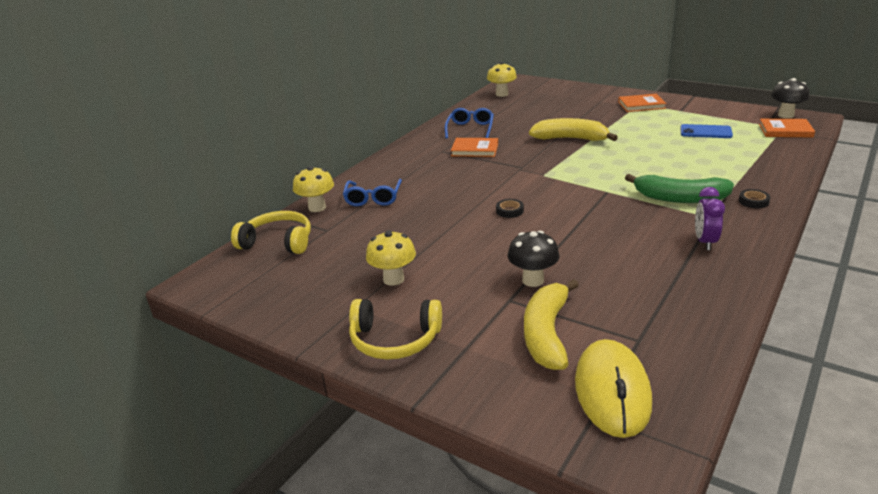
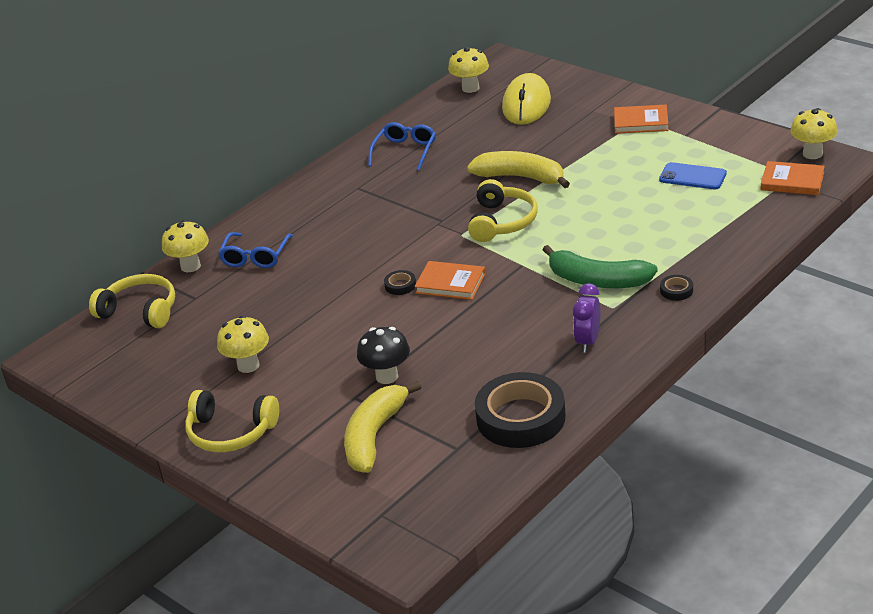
camera: 10 degrees right, 5 degrees up
(475, 150) = (397, 188): orange book -> orange book (450, 283)
(573, 165) = (502, 222): none -> yellow headphones
(612, 391) = (406, 495): yellow mouse -> yellow mouse (526, 104)
(685, 307) = (520, 417): none -> black tape
(785, 115) = (812, 154): black mushroom -> yellow mushroom

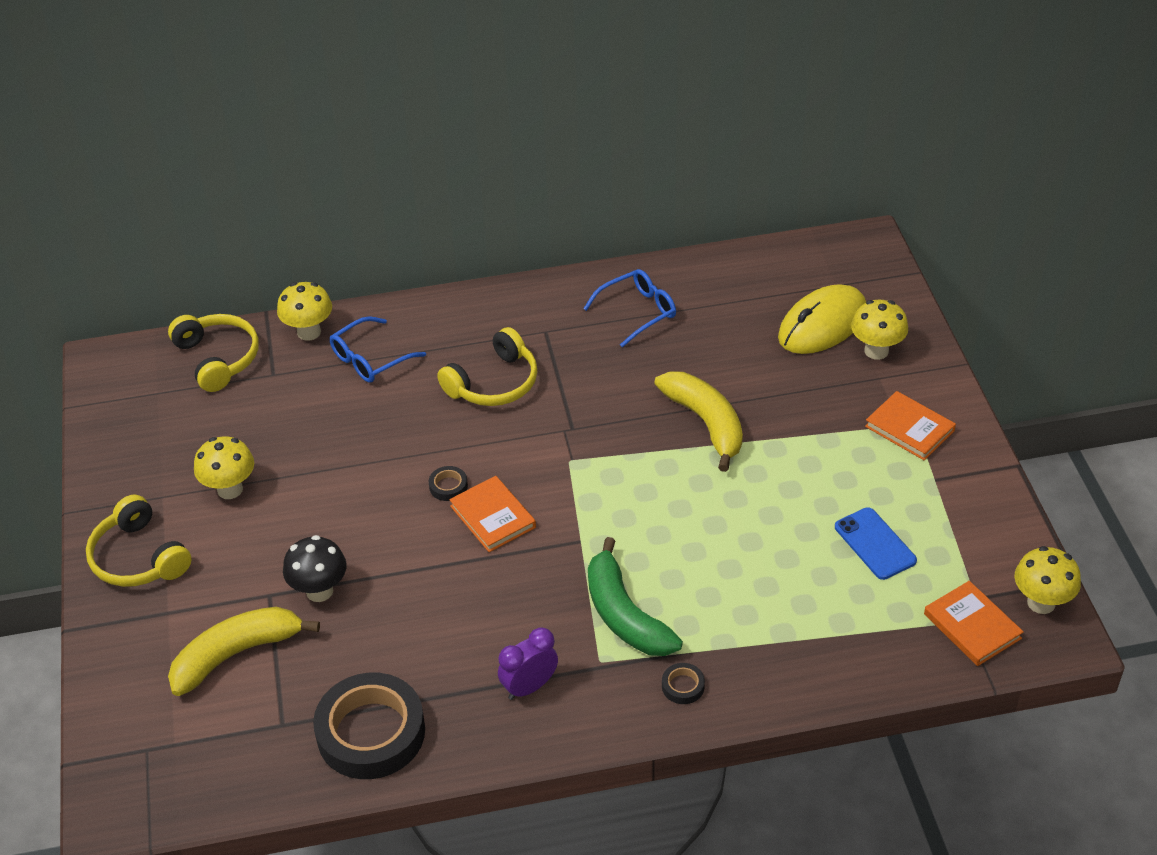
camera: 35 degrees right, 10 degrees up
(470, 88) = (792, 265): yellow mushroom -> yellow mushroom (876, 351)
(502, 222) = (624, 471): yellow headphones -> yellow headphones (494, 383)

